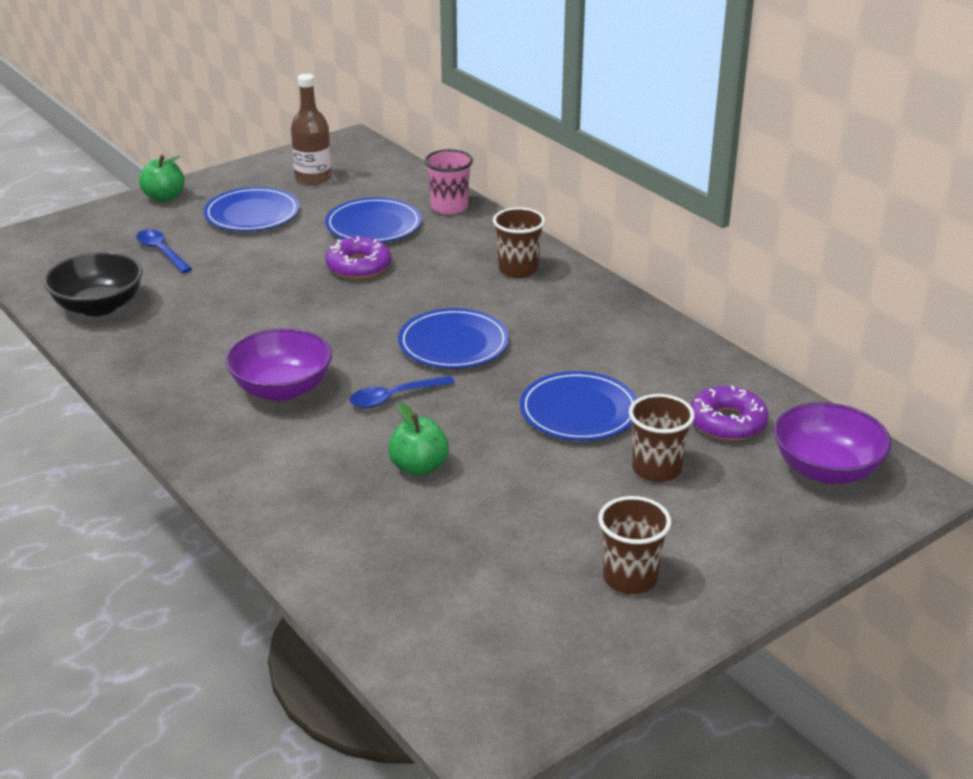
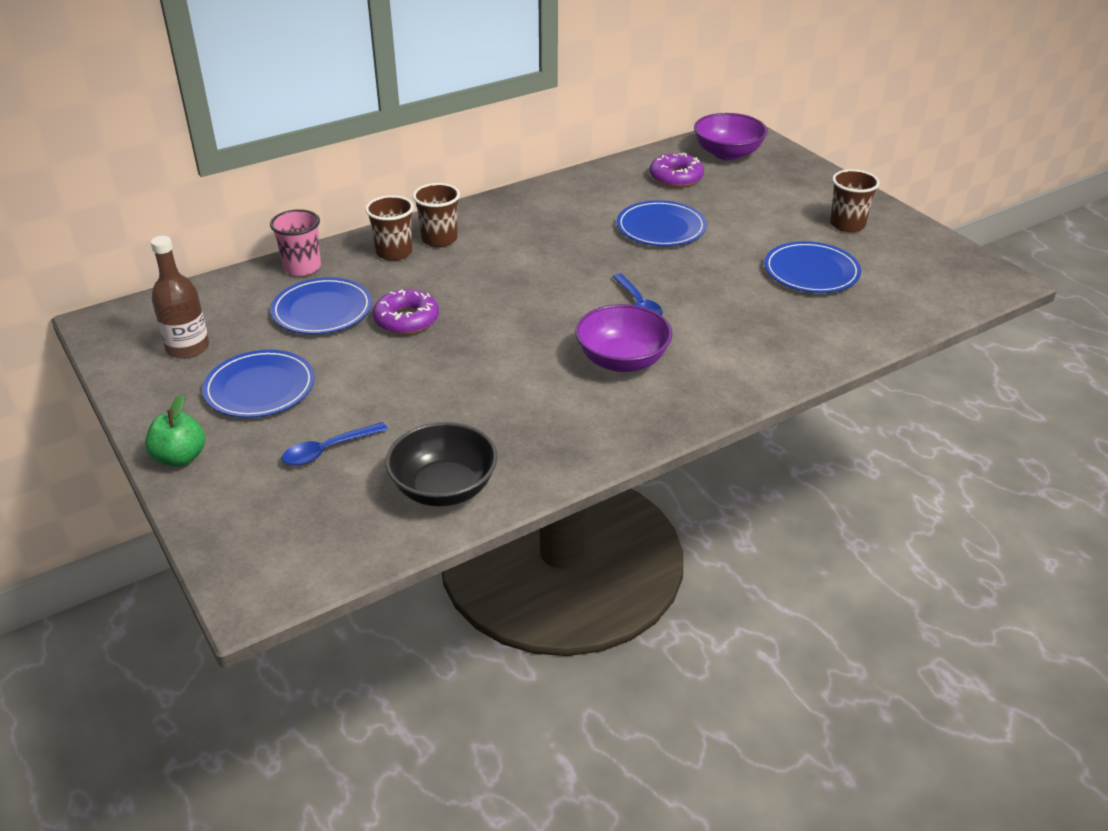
camera: 85 degrees left, 5 degrees up
(419, 467) = (735, 295): green apple -> none
(453, 343) = (558, 274): blue plate -> blue plate (811, 271)
(656, 469) = (731, 206): brown cup -> brown cup (394, 252)

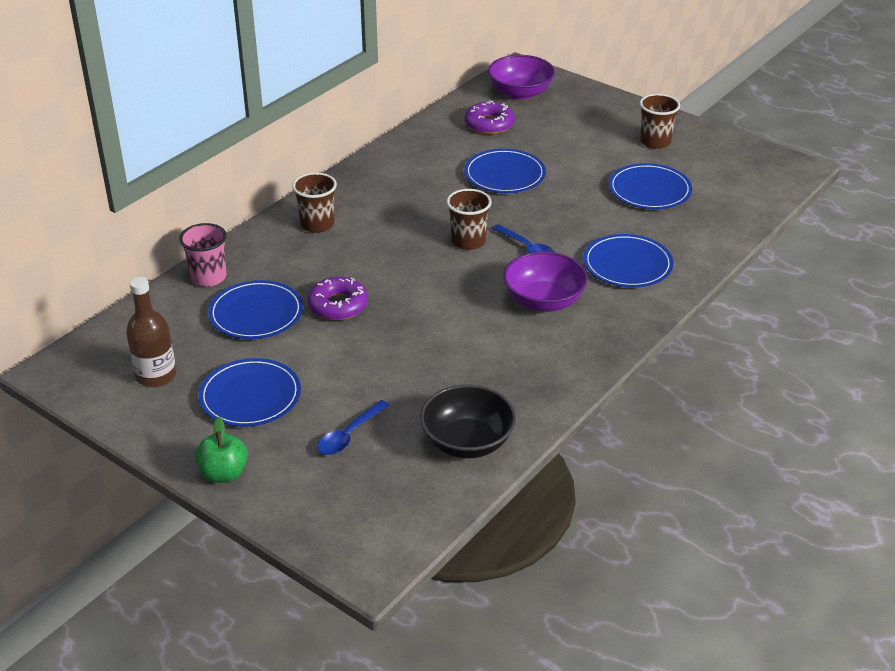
camera: 20 degrees left, 0 degrees up
(394, 252) = (284, 245): brown cup -> brown cup (468, 241)
(739, 342) = (627, 264): none -> blue plate

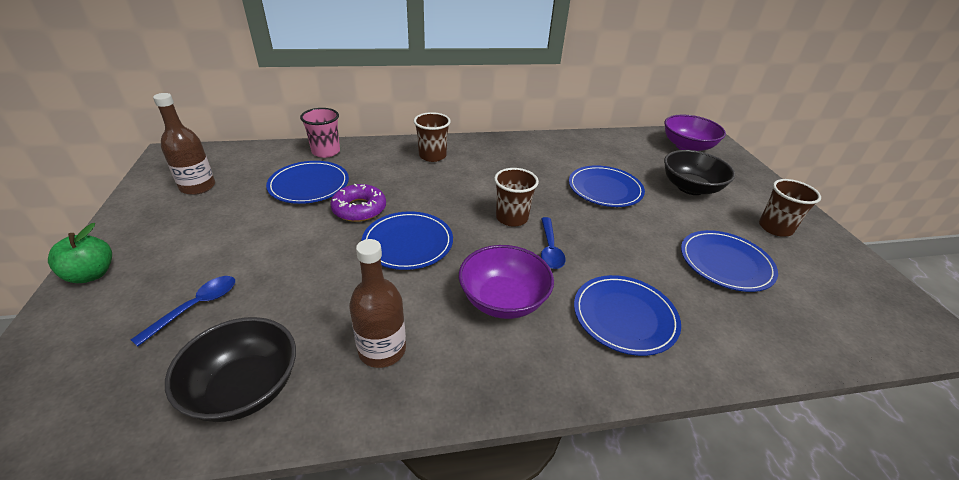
camera: 40 degrees right, 0 degrees up
(250, 396) = (208, 233): blue plate -> blue plate (408, 243)
(349, 435) = (196, 307): blue spoon -> blue spoon turned 135 degrees clockwise
(489, 124) = (637, 154): purple donut -> none
(514, 374) = (382, 350): none -> brown bottle
(565, 137) = (690, 188): none -> black bowl

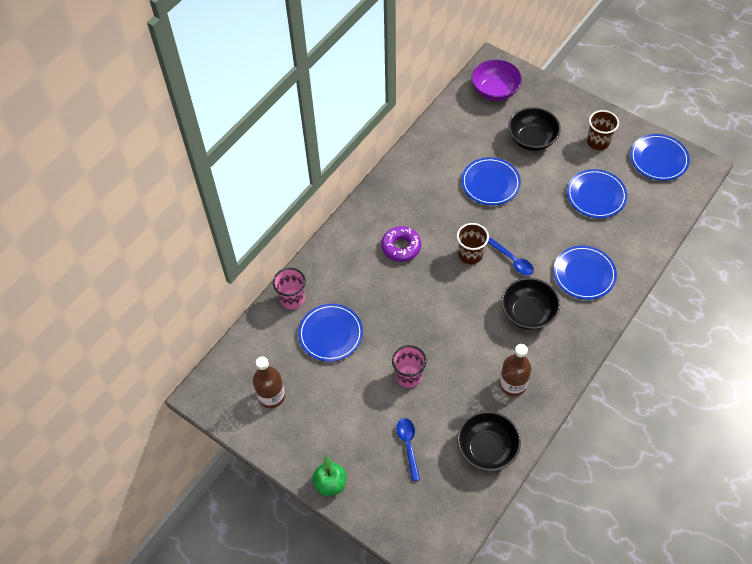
camera: 40 degrees left, 20 degrees up
(305, 256) = (408, 376): none -> pink cup
(359, 209) = (386, 323): purple donut -> purple donut (401, 247)
(408, 243) = (444, 321): blue plate -> blue plate (658, 159)
(432, 156) = (361, 242): brown cup -> none
(503, 300) = (528, 313): purple bowl -> black bowl

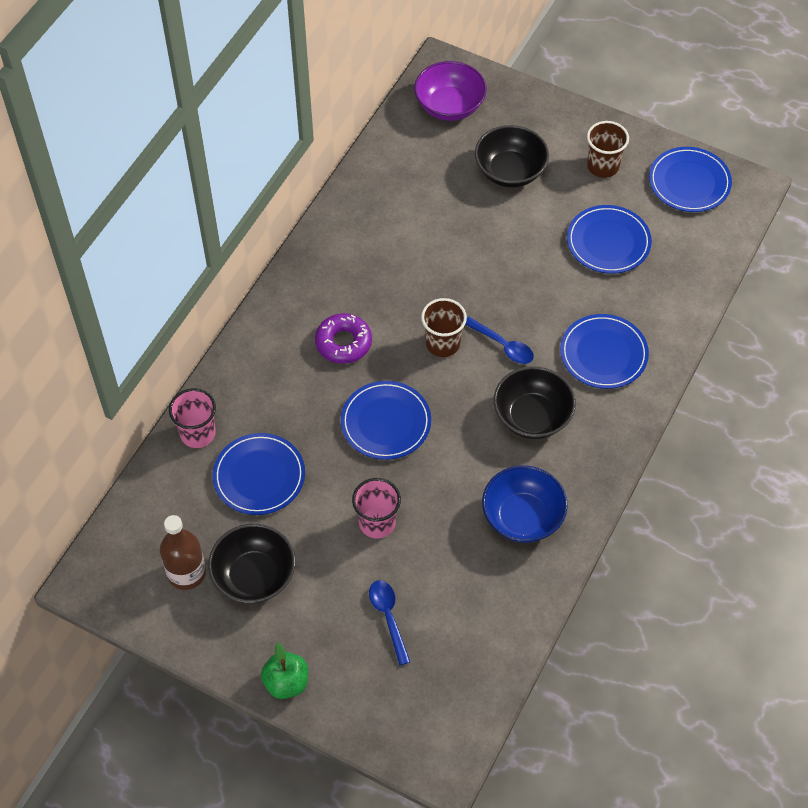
camera: 10 degrees left, 0 degrees up
(487, 449) = (497, 609): black bowl -> black bowl (254, 576)
(490, 183) = (459, 239): blue plate -> blue plate (386, 422)
(512, 384) = (522, 517): brown bottle -> blue bowl

